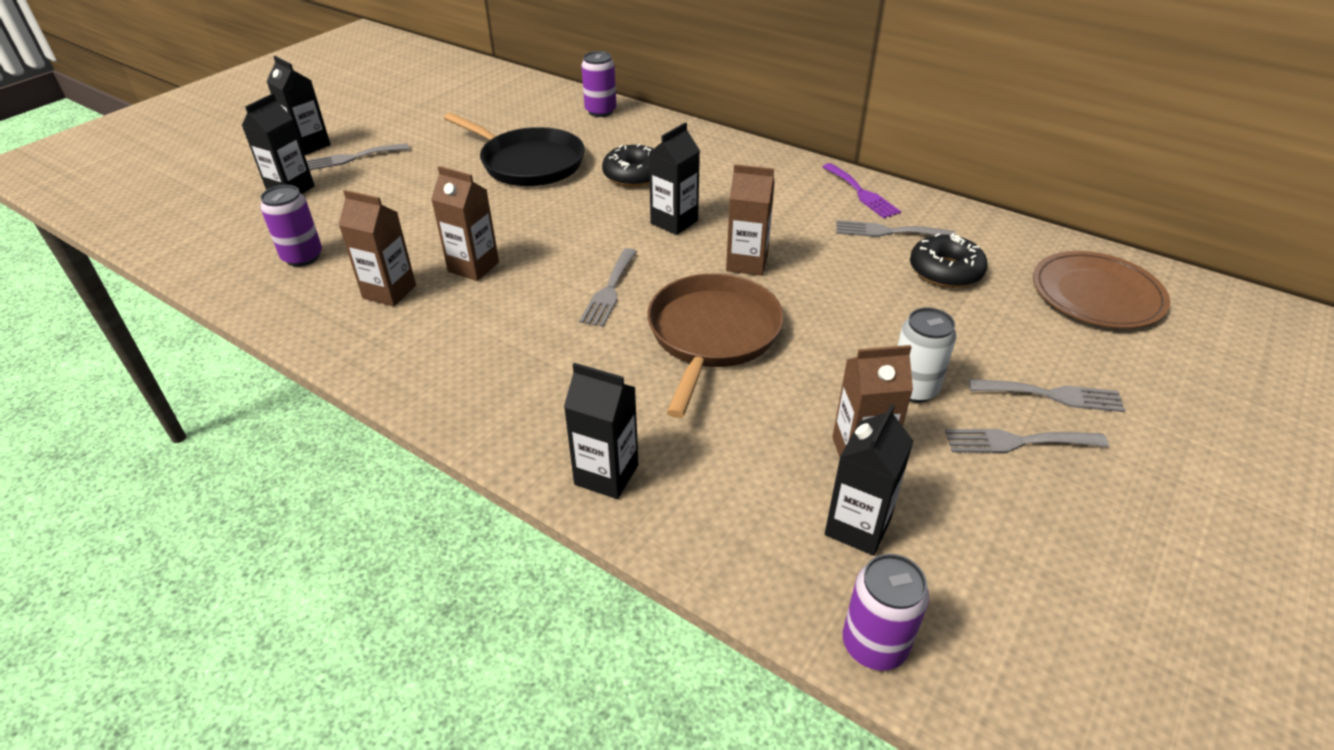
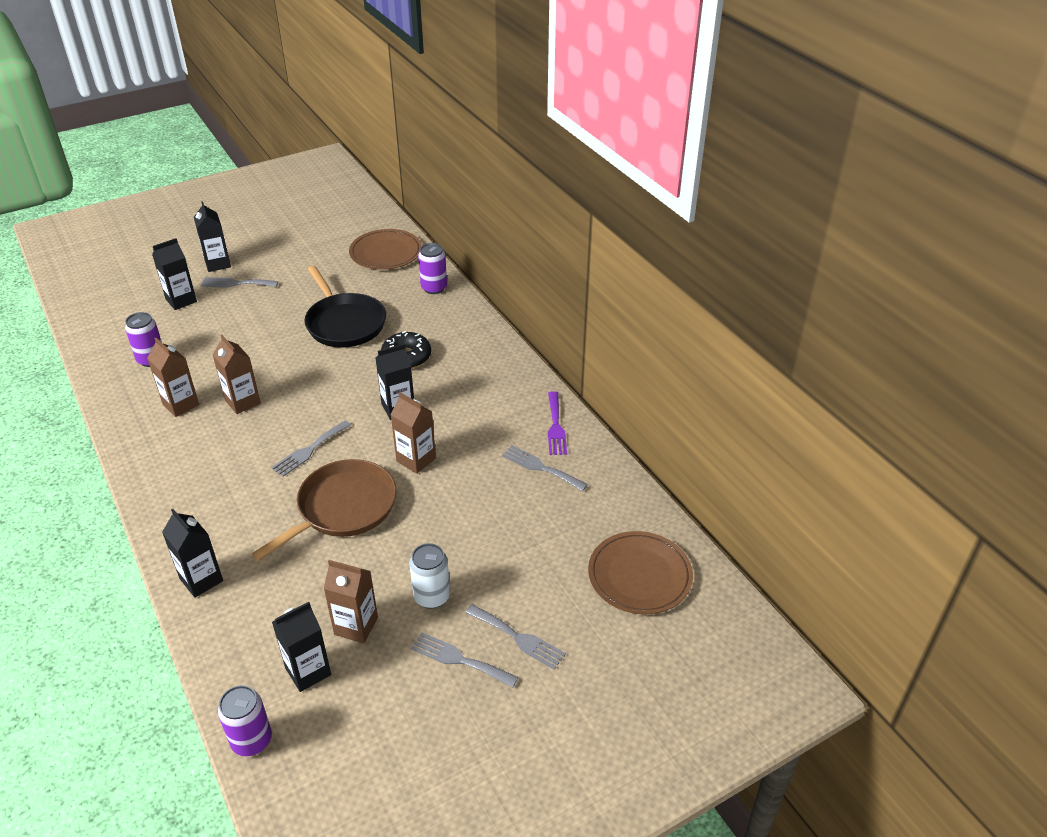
camera: 25 degrees right, 0 degrees up
(513, 94) = (386, 252): none -> brown plate
(945, 271) = (548, 516): black donut -> none

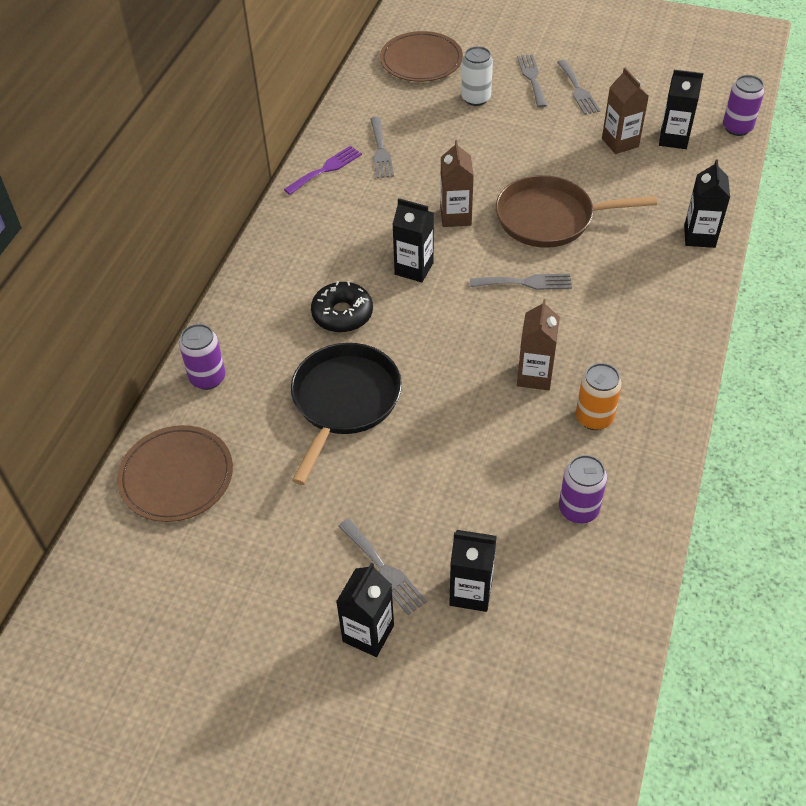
camera: 130 degrees left, 10 degrees up
(181, 404) = (594, 418): brown carton -> orange can
(432, 596) = (555, 127): white can -> white can (476, 98)

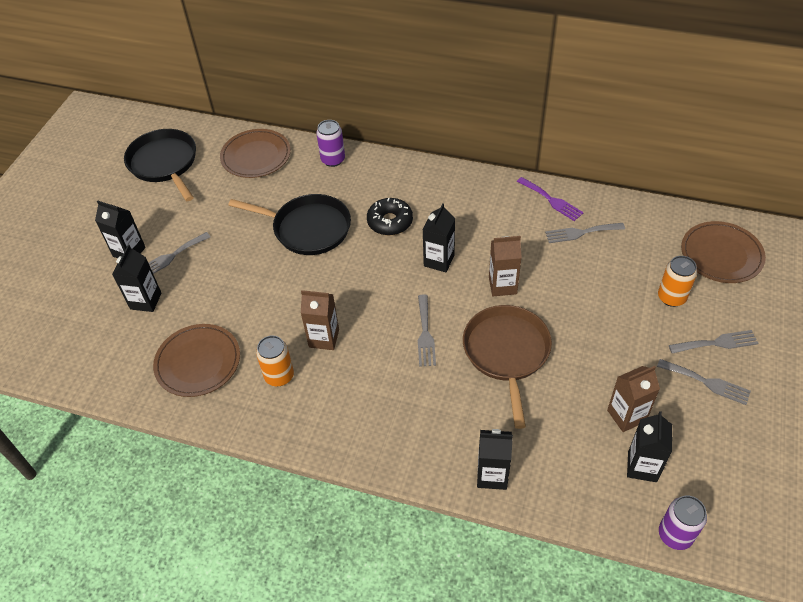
camera: 90 degrees right, 0 degrees up
(164, 611) = (164, 163): none -> black pan
(476, 98) = (671, 297): white can -> orange can
(578, 90) = (707, 382): grey fork -> grey fork turned 135 degrees counterclockwise
(578, 509) = (198, 362): purple can -> brown plate

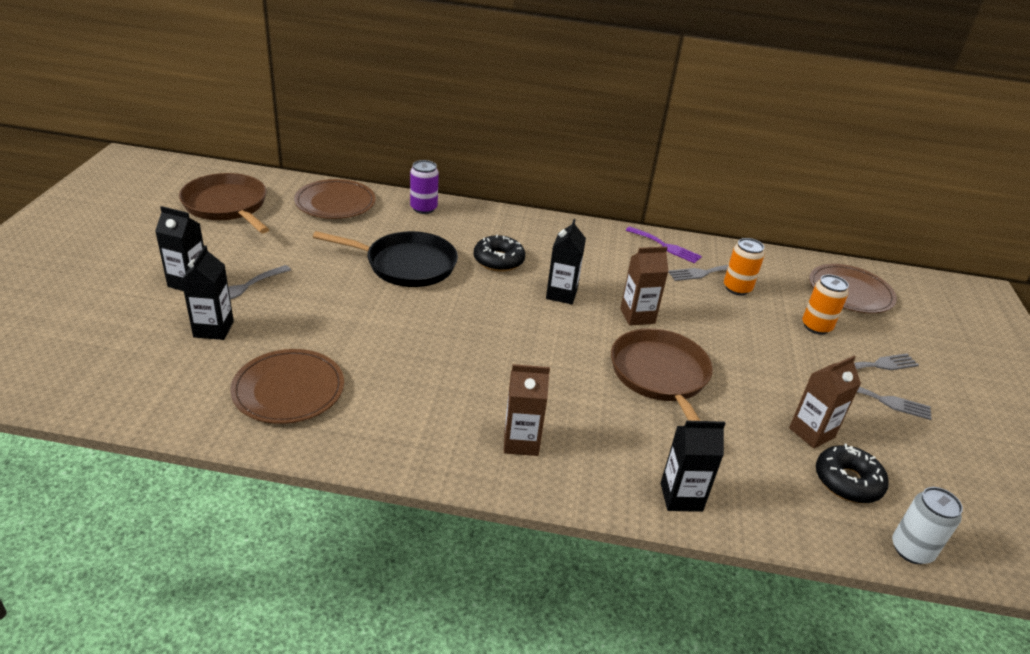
camera: 15 degrees left, 15 degrees down
(164, 163) = (227, 206): black pan -> brown pan
(279, 376) = (396, 402): orange can -> orange can (737, 288)
(324, 338) = (444, 364): brown carton -> brown carton (521, 442)
(425, 334) = (563, 359): grey fork -> none
(642, 466) = (847, 481): black carton -> black donut
(675, 535) = (911, 550): purple can -> white can

